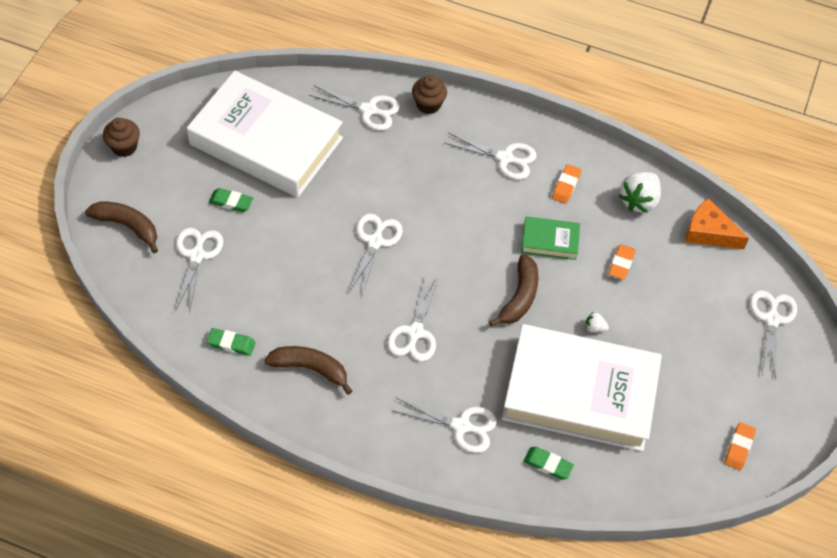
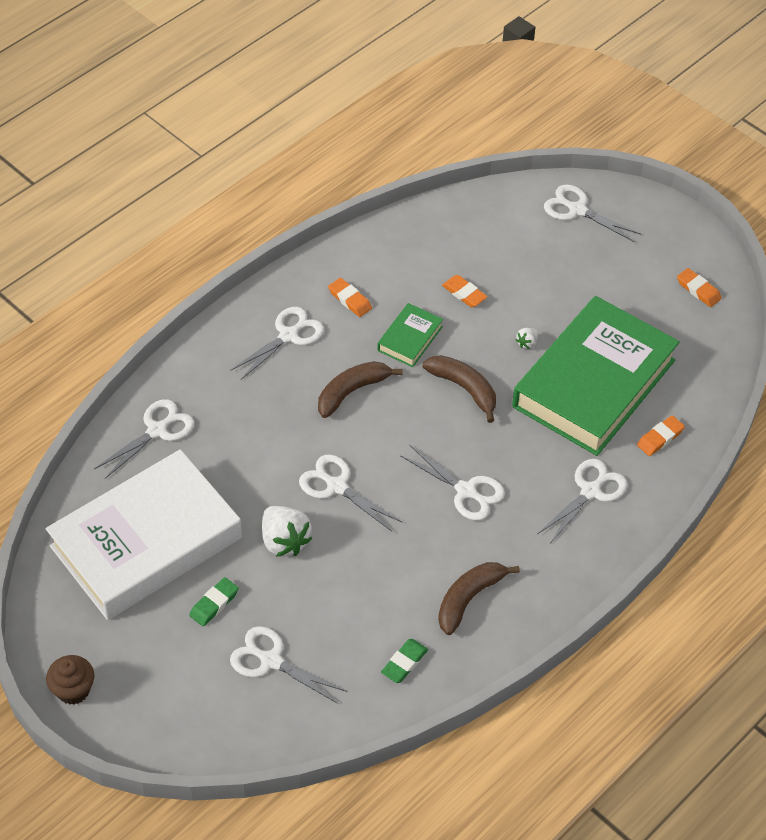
camera: 65 degrees left, 5 degrees down
(127, 226) = (194, 720): brown banana -> brown banana (352, 392)
(428, 104) = (180, 375): brown cupcake -> none
(548, 464) = (660, 438): green eraser -> orange eraser
(579, 393) = (593, 383): white book -> green book
(639, 201) = (398, 250): white strawberry -> white strawberry (284, 541)
(709, 232) = (461, 213): orange cheese -> none

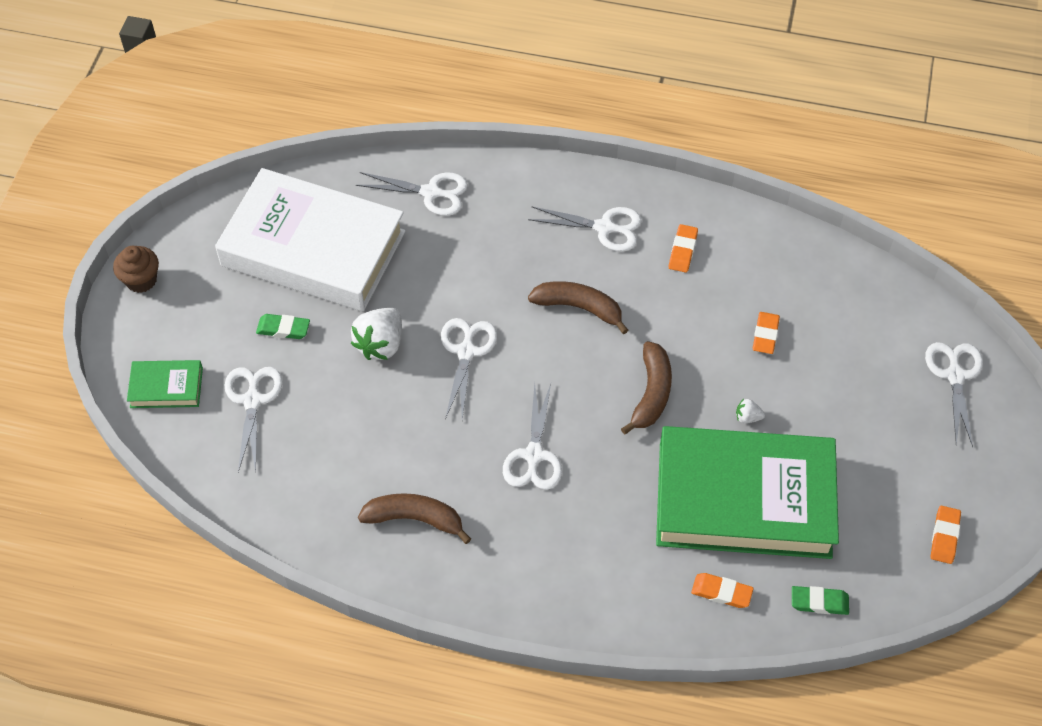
camera: 60 degrees right, 5 degrees up
(404, 663) = (313, 502): green eraser -> green eraser (819, 602)
(410, 338) = (675, 320): green book -> green book (166, 387)
(590, 491) = (609, 561): white scissors -> none

